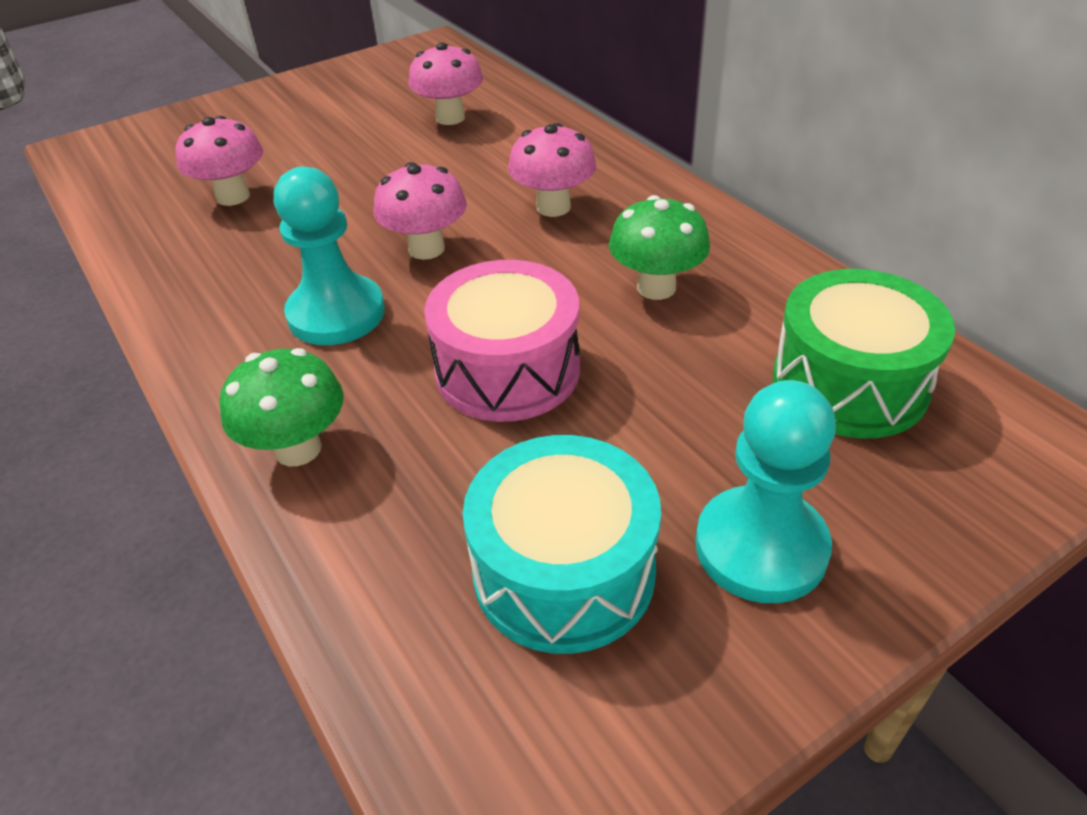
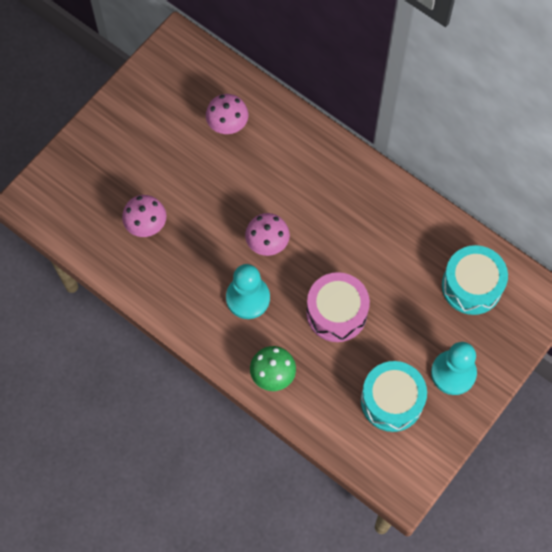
camera: 20 degrees left, 25 degrees up
(553, 207) = (315, 197): pink mushroom -> none
(656, 287) = (382, 246): green mushroom -> none
(849, 384) = (471, 286): green drum -> turquoise drum

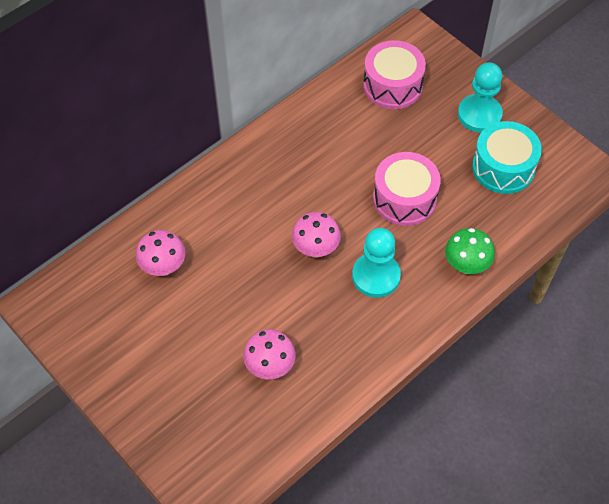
camera: 80 degrees left, 10 degrees down
(471, 286) = (392, 85): turquoise drum -> pink drum

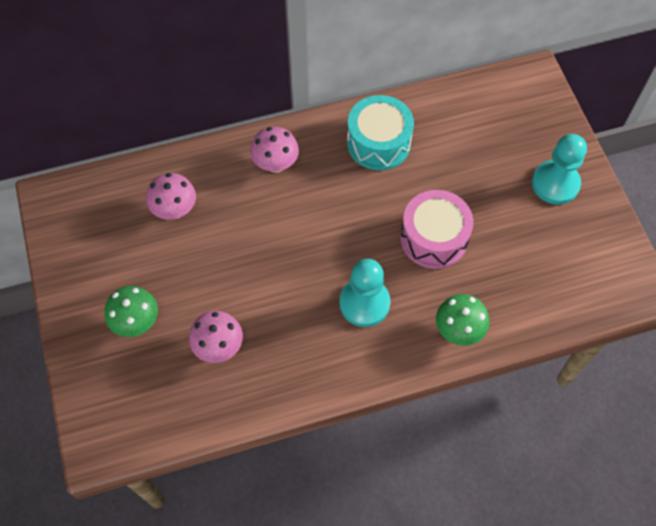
camera: 25 degrees right, 5 degrees up
(183, 378) = (136, 322): none -> green mushroom
(316, 249) = (322, 252): pink mushroom -> pink mushroom (275, 164)
(392, 85) = (483, 120): pink drum -> none
(503, 168) = (550, 247): turquoise drum -> turquoise drum (378, 143)

